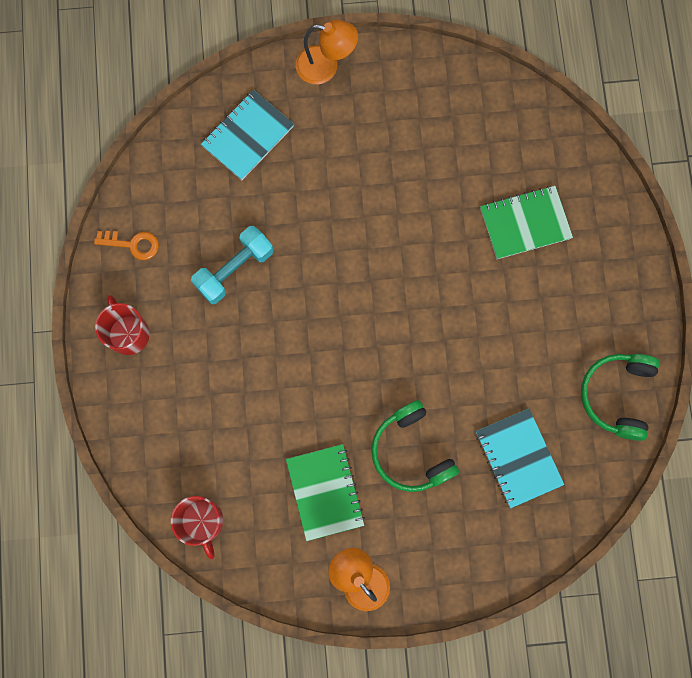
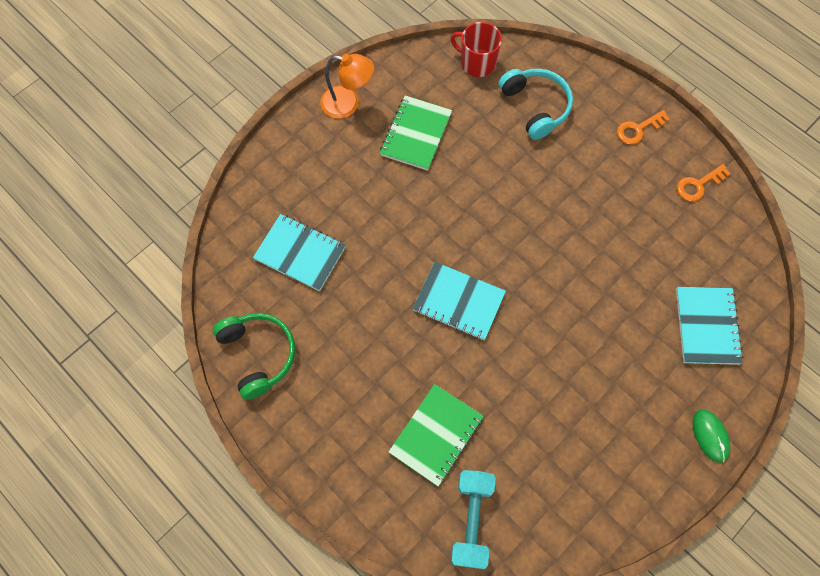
camera: 140 degrees right, 10 degrees down
(128, 333) = (638, 129): red mug -> orange key
(193, 430) = (536, 106): none -> turquoise headphones
(234, 269) = (614, 223): turquoise dumbbell -> turquoise dumbbell (471, 520)
(325, 492) = (416, 134): green notebook -> green notebook turned 75 degrees clockwise
(326, 67) = (710, 436): orange lamp -> green mouse
(410, 451) = (380, 200): green headphones -> none
(421, 309) = (459, 302): none -> turquoise notebook

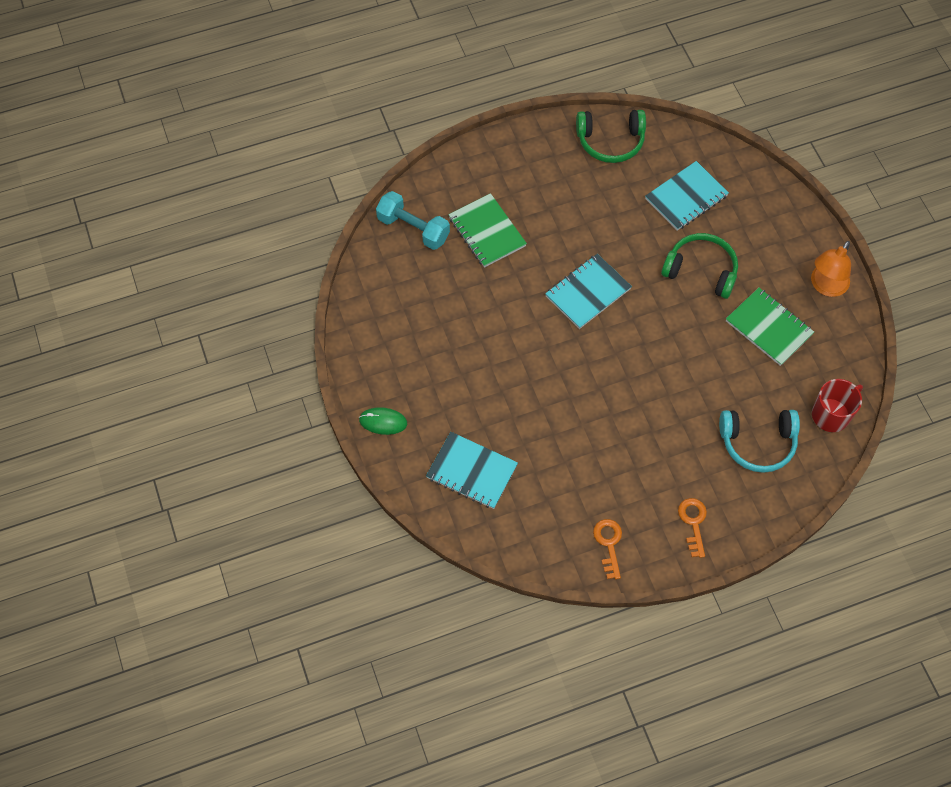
camera: 115 degrees right, 5 degrees down
(381, 210) = (701, 270): none -> green headphones

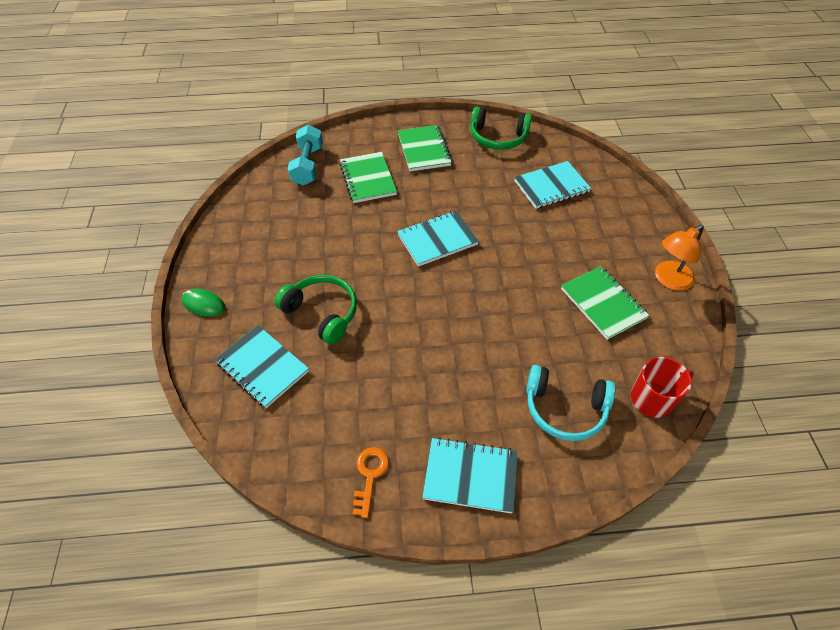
camera: 15 degrees right, 10 degrees down
(413, 229) = (308, 165): turquoise dumbbell -> turquoise dumbbell turned 45 degrees clockwise
(534, 178) = (424, 150): none -> green notebook
(693, 523) = (470, 476): orange key -> turquoise notebook
(701, 270) = (549, 243): green headphones -> green headphones (322, 312)

